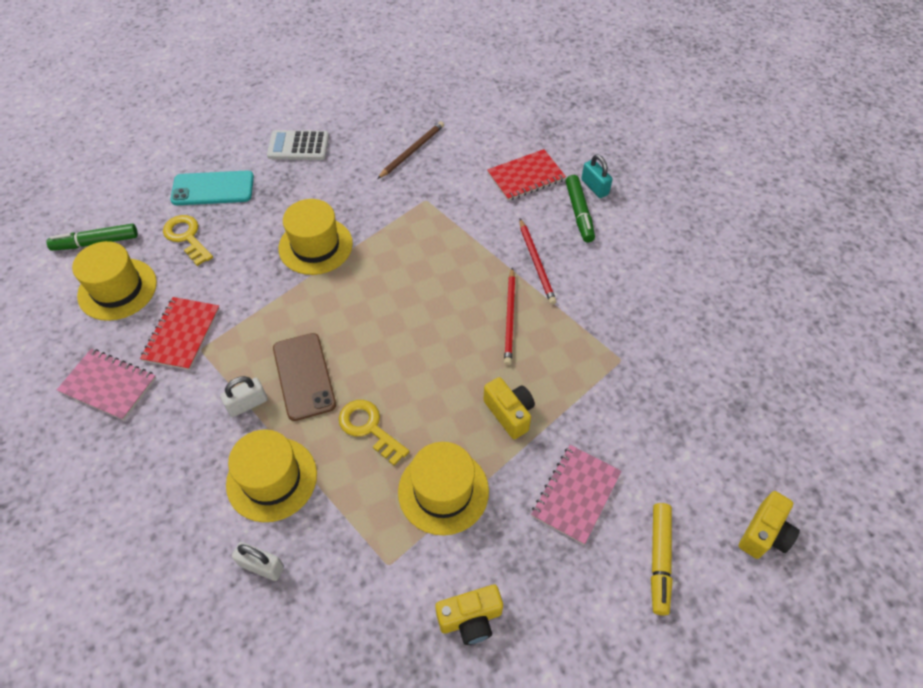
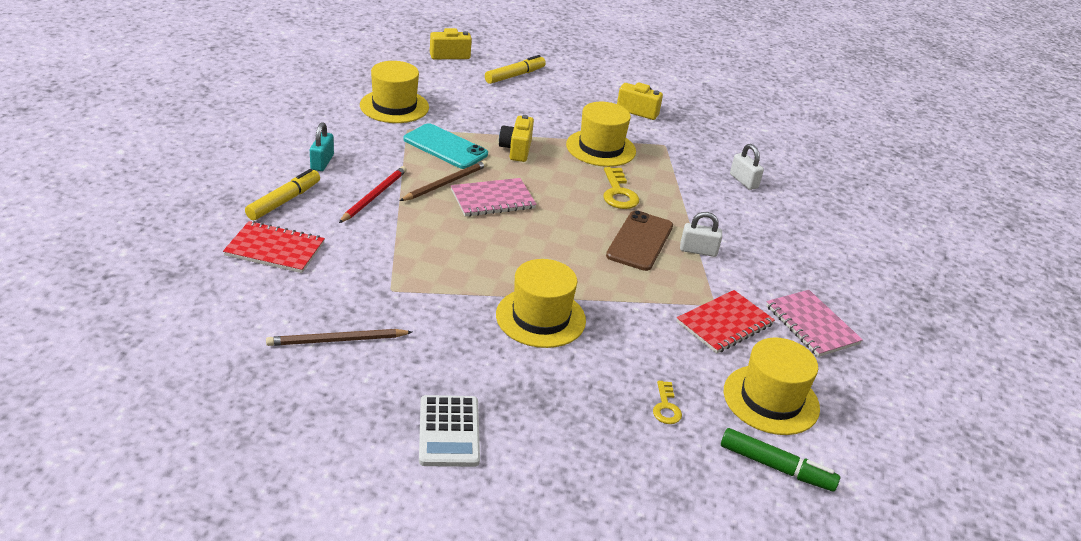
camera: 145 degrees left, 20 degrees down
(187, 237) = (666, 407): yellow key -> yellow key, size x0.62
(213, 188) = (597, 445): turquoise phone -> turquoise phone (445, 147)
(271, 479) = (709, 208): yellow hat -> yellow hat (394, 106)
(298, 146) = (449, 431): white calculator -> white calculator turned 45 degrees clockwise
(509, 318) = (446, 183): red pencil -> brown pencil
(576, 494) = (524, 109): pink notebook -> pink notebook (493, 199)
(579, 213) = (284, 201): green marker -> yellow marker
(594, 187) = (236, 207): turquoise padlock -> turquoise padlock (322, 162)

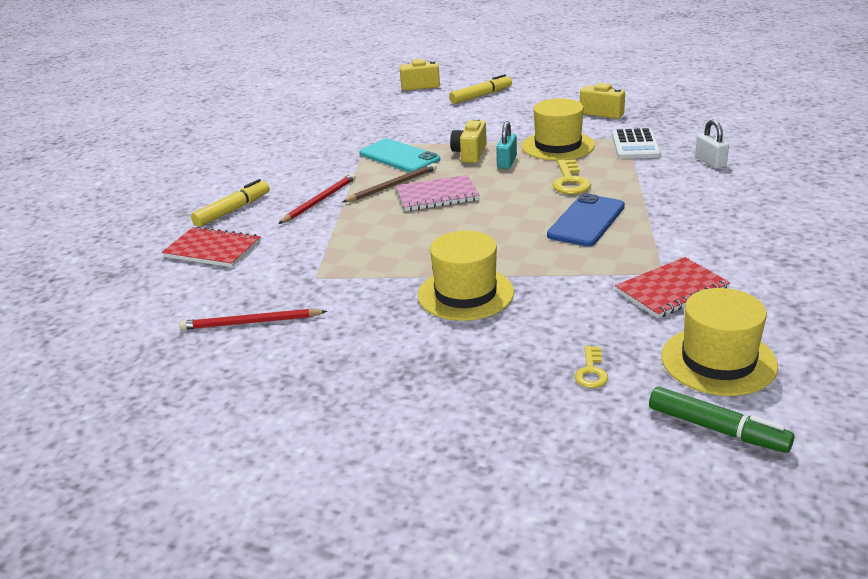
camera: 15 degrees right, 5 degrees down
(322, 162) = (277, 177): turquoise padlock -> turquoise padlock (507, 162)
(337, 340) = (250, 322): brown pencil -> red pencil
(394, 106) = (357, 129): yellow hat -> none
(449, 431) = (344, 401): white calculator -> white calculator (635, 145)
(640, 241) = (586, 221): brown phone -> blue phone
(698, 250) = (650, 225): white padlock -> none
(812, 325) = (776, 287): pink notebook -> none

